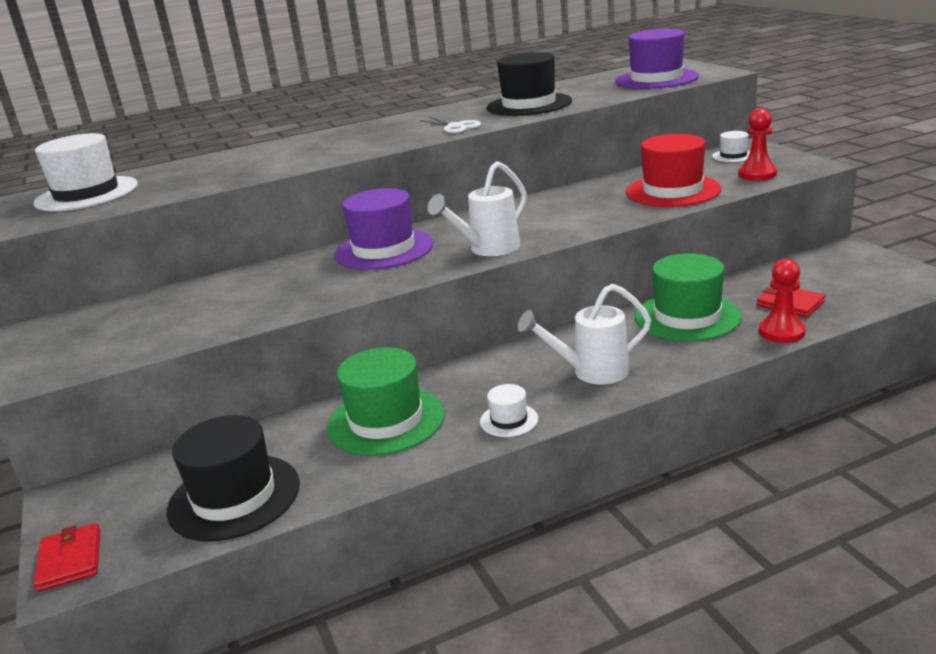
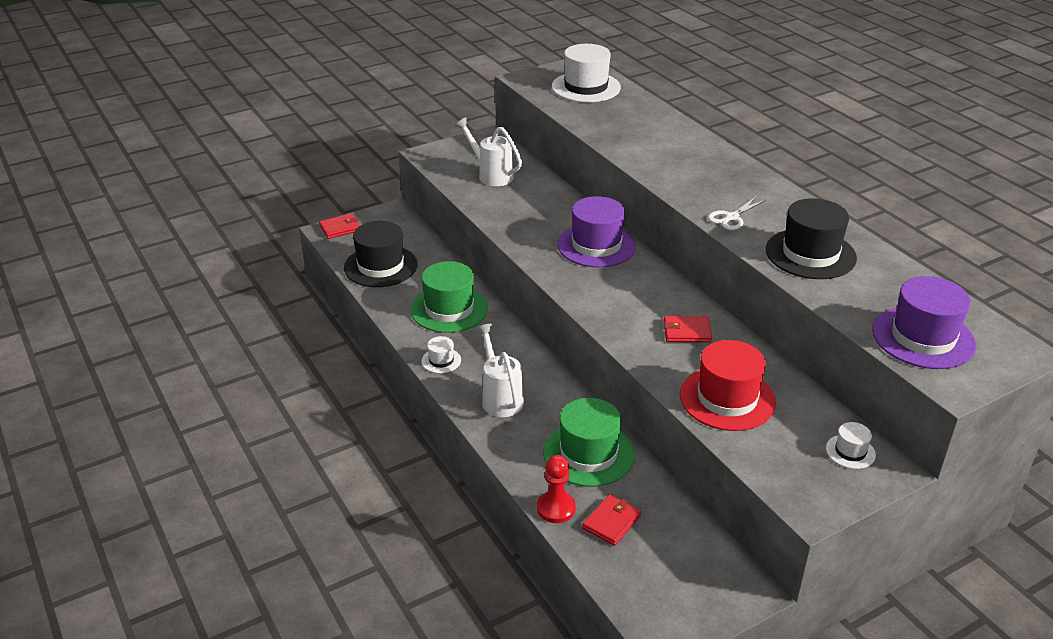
camera: 80 degrees right, 10 degrees up
(487, 249) = (588, 294): white watering can -> white watering can (491, 175)
(565, 206) = (686, 331): none -> red wallet
(757, 174) = (779, 462): red pawn -> none

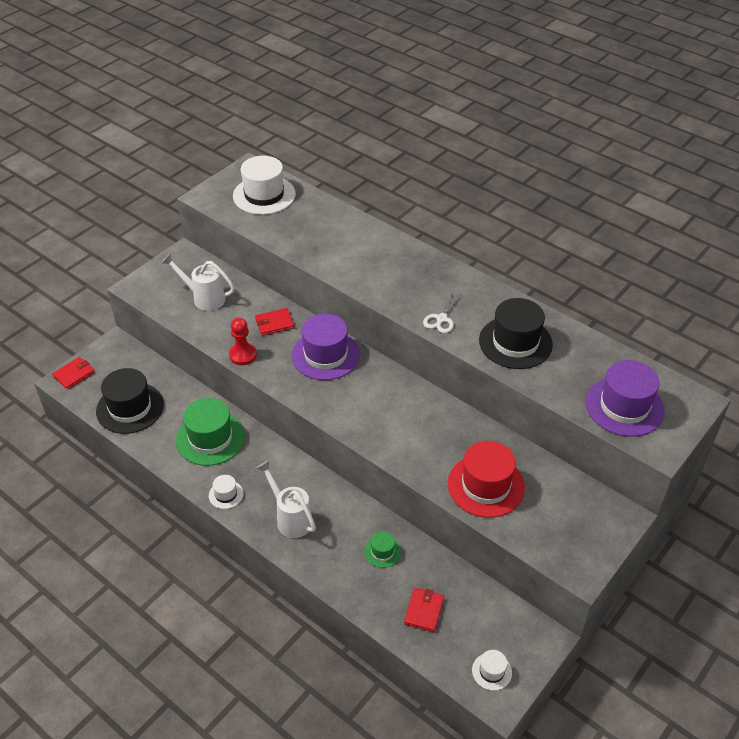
camera: 20 degrees left, 10 degrees up
(556, 508) = (377, 612): red pawn -> red pawn (243, 355)
(588, 453) = (382, 552): green hat -> green hat, size x0.48
(686, 331) = (431, 427): red wallet -> red wallet (274, 323)
(850, 451) = (591, 509): white hat -> white hat (491, 671)

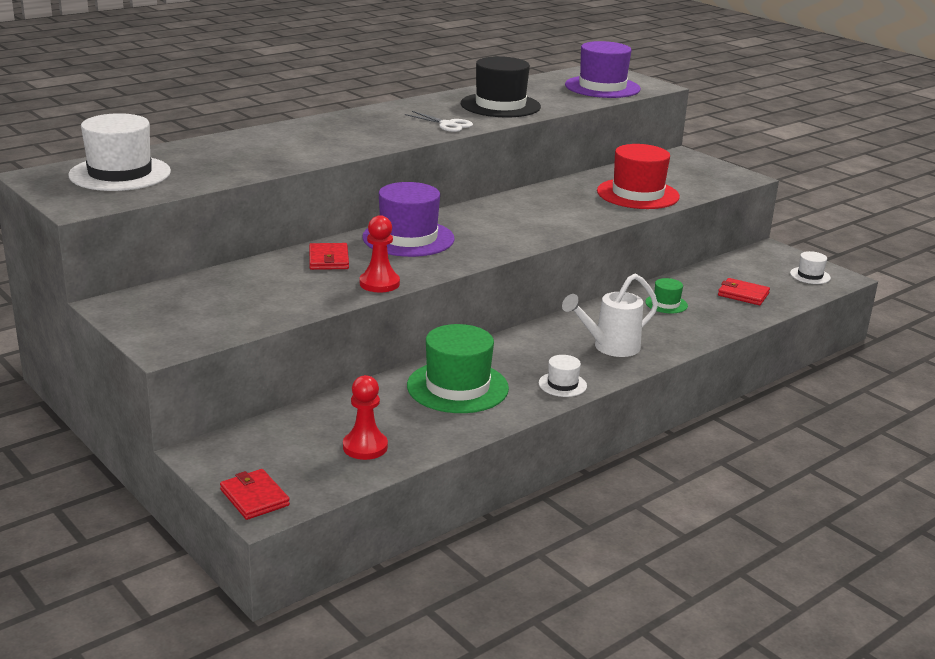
camera: 80 degrees left, 20 degrees down
(130, 408) = (365, 447): black hat -> red pawn
(204, 298) = (237, 298): white watering can -> none

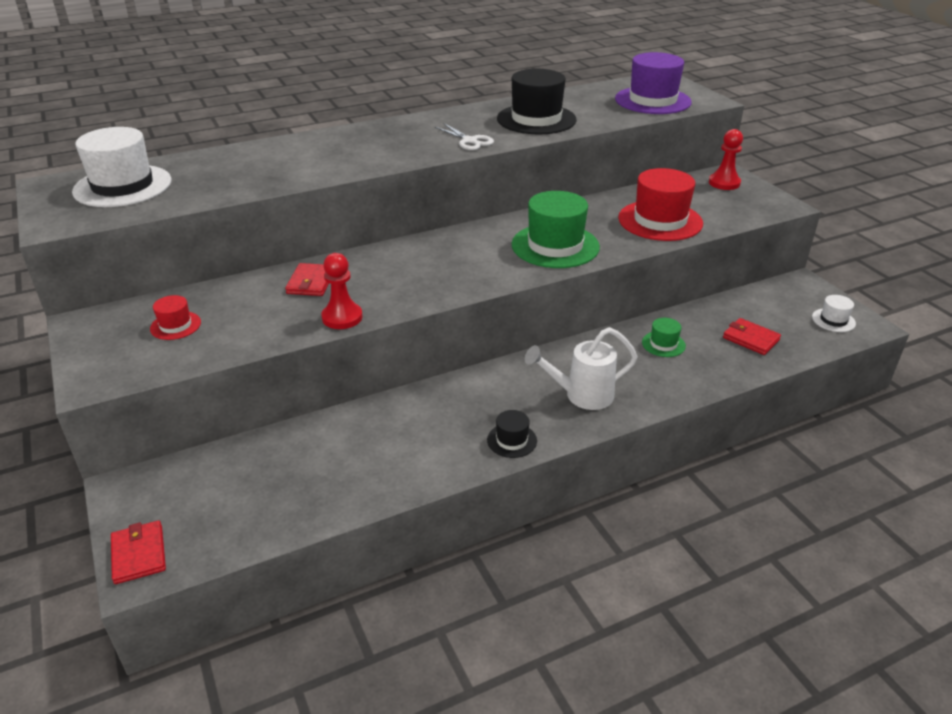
camera: 15 degrees right, 10 degrees up
(215, 300) = (175, 325): none -> red hat
(365, 447) = (277, 500): red pawn -> red pawn (724, 183)
(408, 238) = (401, 261): purple hat -> none
(457, 387) = (404, 431): green hat -> green hat (555, 246)
(562, 384) = (512, 440): white hat -> black hat

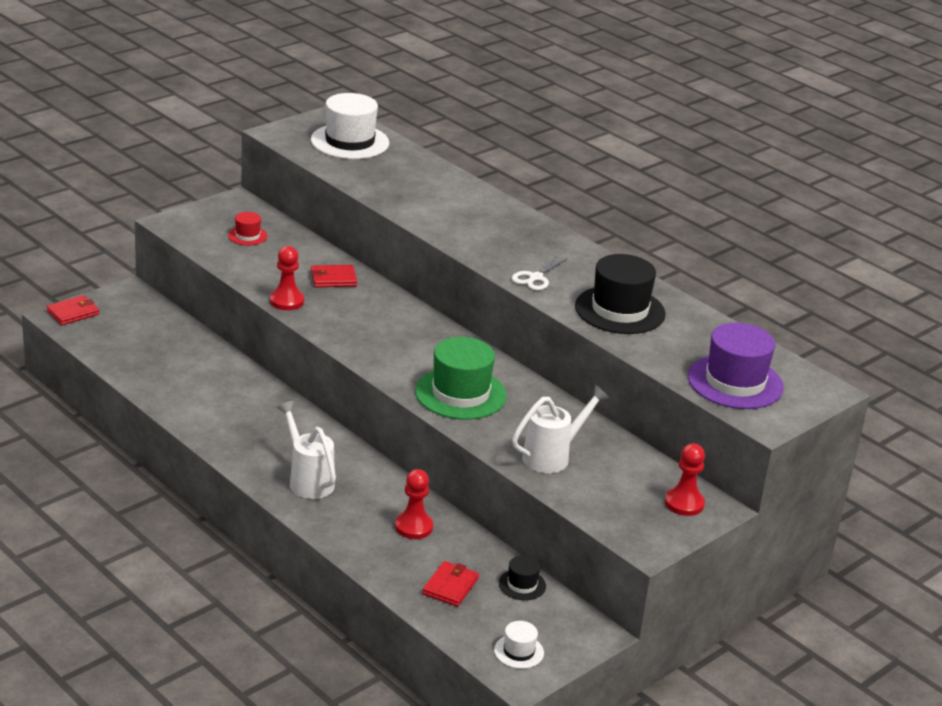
camera: 70 degrees right, 5 degrees down
(512, 440) = (233, 447): black hat -> black hat (522, 585)
(660, 221) = (553, 456): red hat -> white watering can
(663, 344) = (413, 527): green hat -> red pawn

